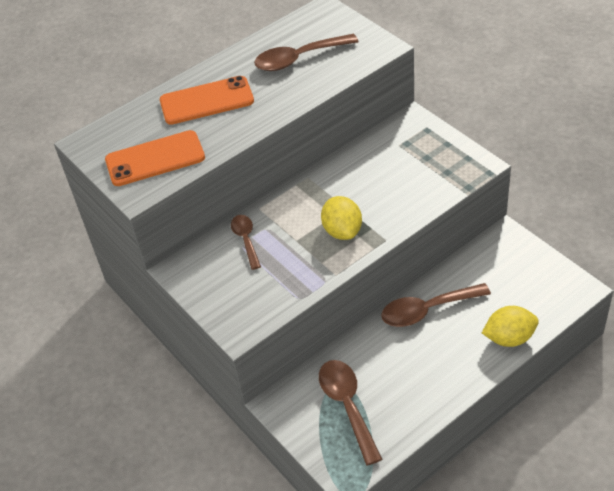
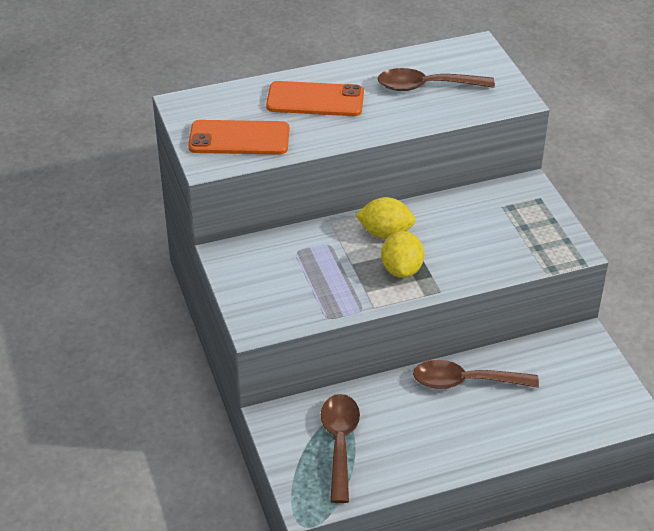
camera: 15 degrees right, 5 degrees down
(246, 240) = (303, 248): brown spoon -> none
(509, 338) = (536, 435): yellow lemon -> yellow lemon (385, 233)

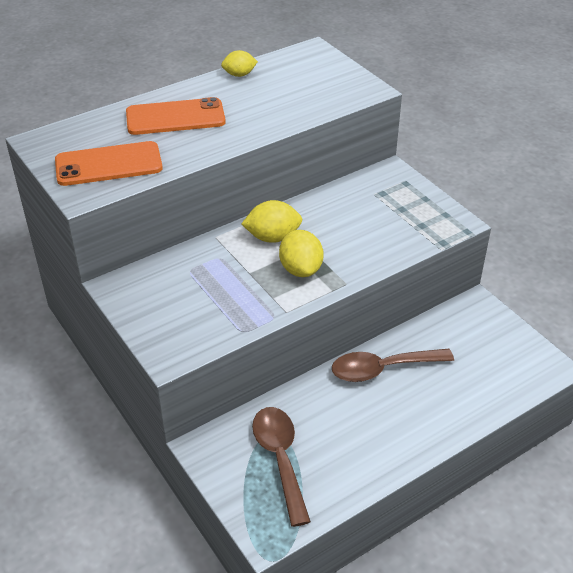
camera: 15 degrees left, 0 degrees up
(392, 63) = (239, 75): none -> yellow lemon
(426, 86) = (280, 90): brown spoon -> none

